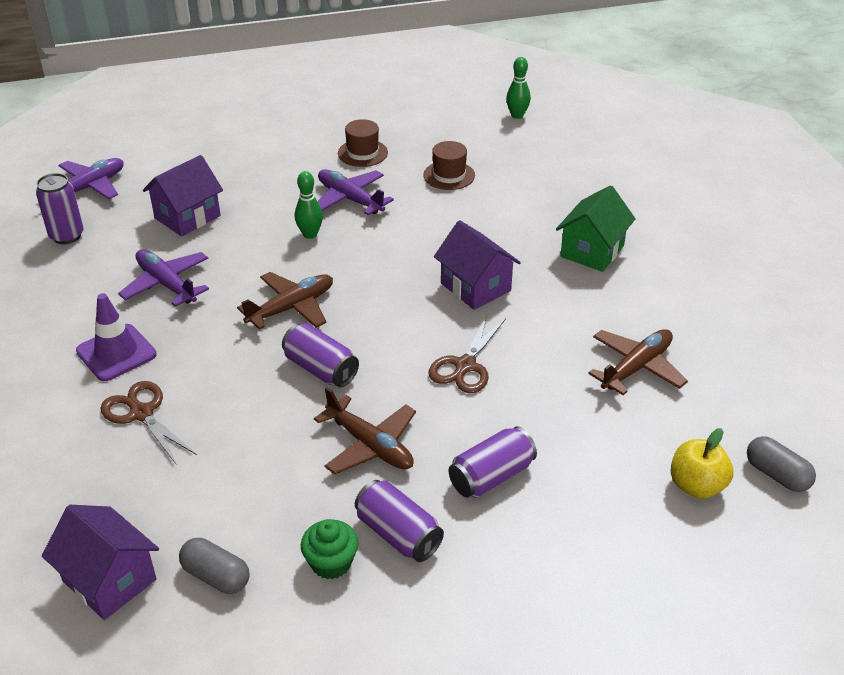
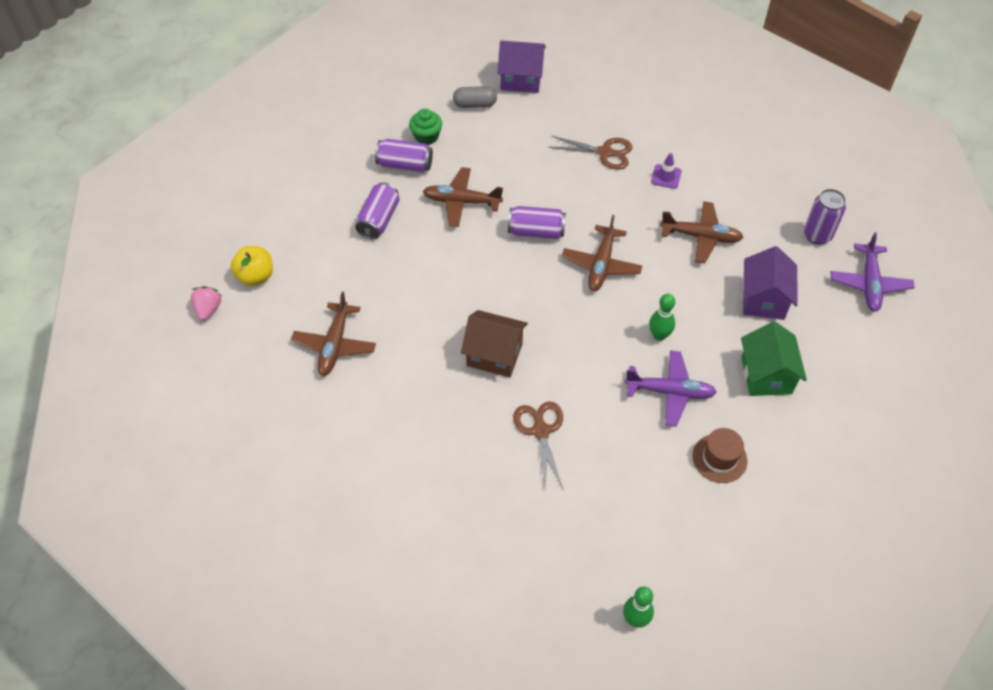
camera: 145 degrees right, 15 degrees up
(116, 353) = (666, 176): purple traffic cone -> purple traffic cone, size x0.60
(166, 284) = (701, 237): purple plane -> brown plane
(449, 175) = (619, 474): brown hat -> none
(465, 365) = (449, 283): brown scissors -> brown scissors (541, 431)
(475, 287) = (494, 354): purple house -> brown house
(592, 251) = (432, 447): green house -> green house (766, 375)
(777, 475) = (208, 309): grey capsule -> pink strawberry

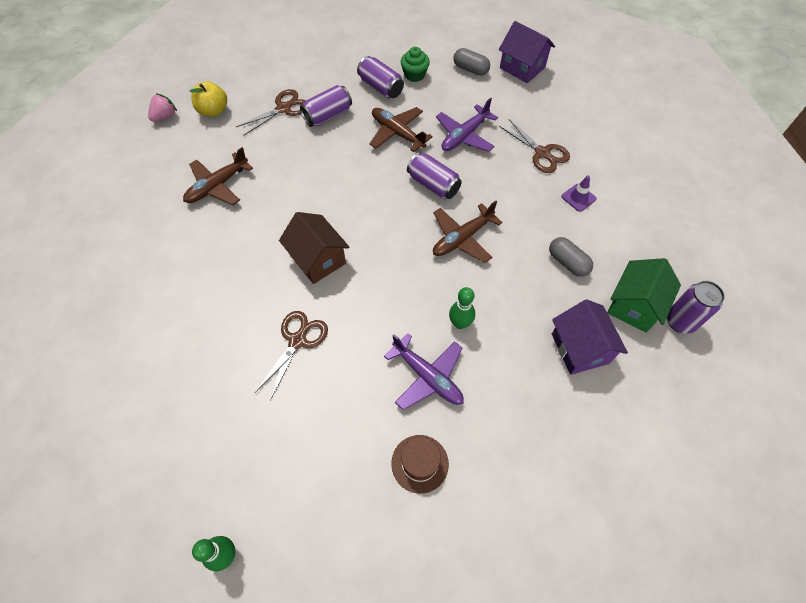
camera: 35 degrees right, 5 degrees up
(327, 236) = (283, 108): none -> brown scissors
(701, 237) = (567, 262): brown plane -> grey capsule
(763, 299) = (580, 348): purple house -> purple house turned 60 degrees counterclockwise
(766, 375) = (525, 417): green house -> green house (634, 306)
(869, 283) = (698, 395): purple plane -> purple plane (464, 136)

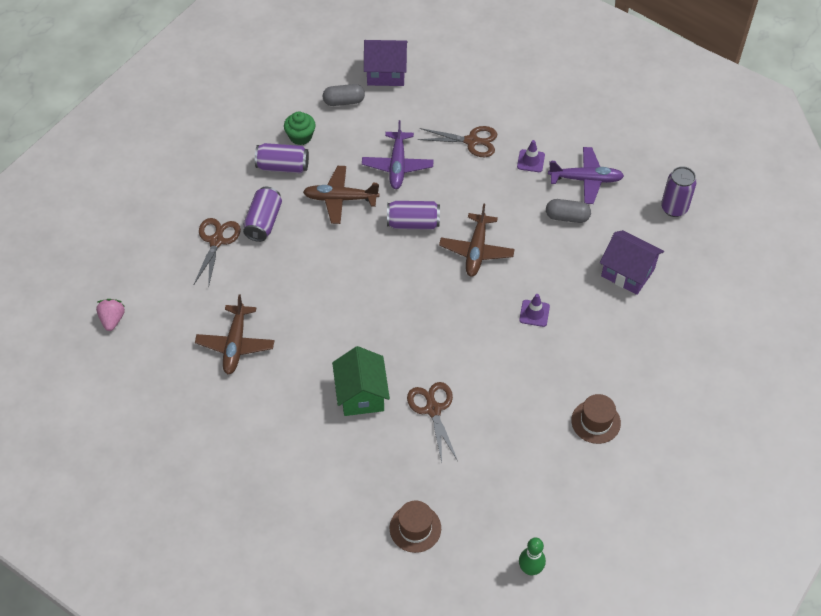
camera: 40 degrees left, 5 degrees down
(180, 430) = (415, 528): none -> brown hat
(213, 111) = (153, 285): yellow apple -> none
(318, 259) = (384, 342): brown house -> none
(427, 377) = (547, 365): purple plane -> purple plane (586, 179)
(460, 323) = (534, 313): green bowling pin -> purple traffic cone
(634, 306) = (637, 218): green house -> green house (361, 395)

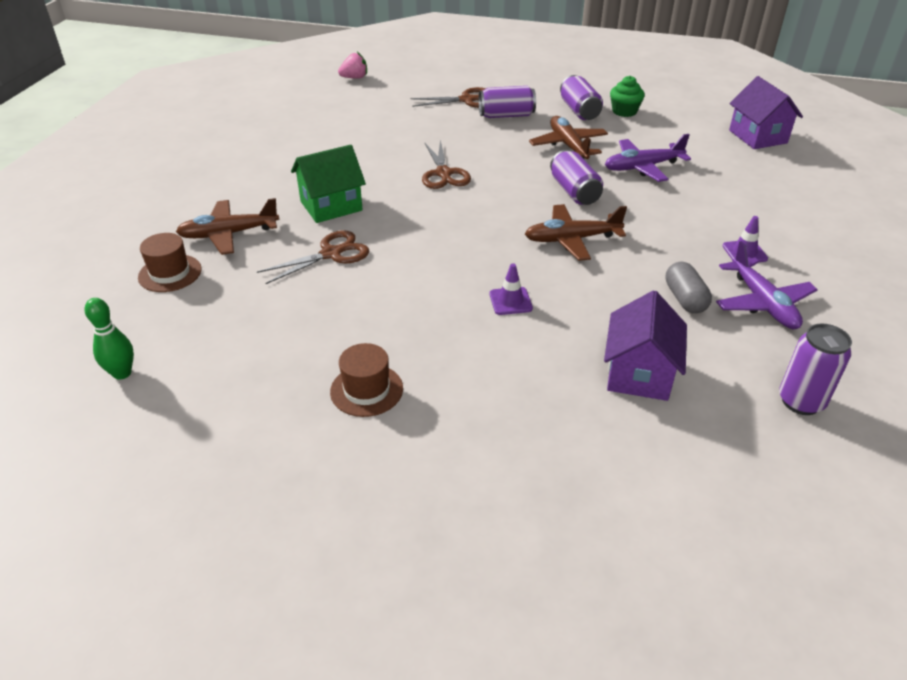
camera: 70 degrees right, 15 degrees down
(235, 344) = (358, 131): brown plane -> brown plane (228, 234)
(344, 101) = (692, 123): grey capsule -> none
(471, 141) = (727, 205): brown scissors -> brown scissors (443, 173)

